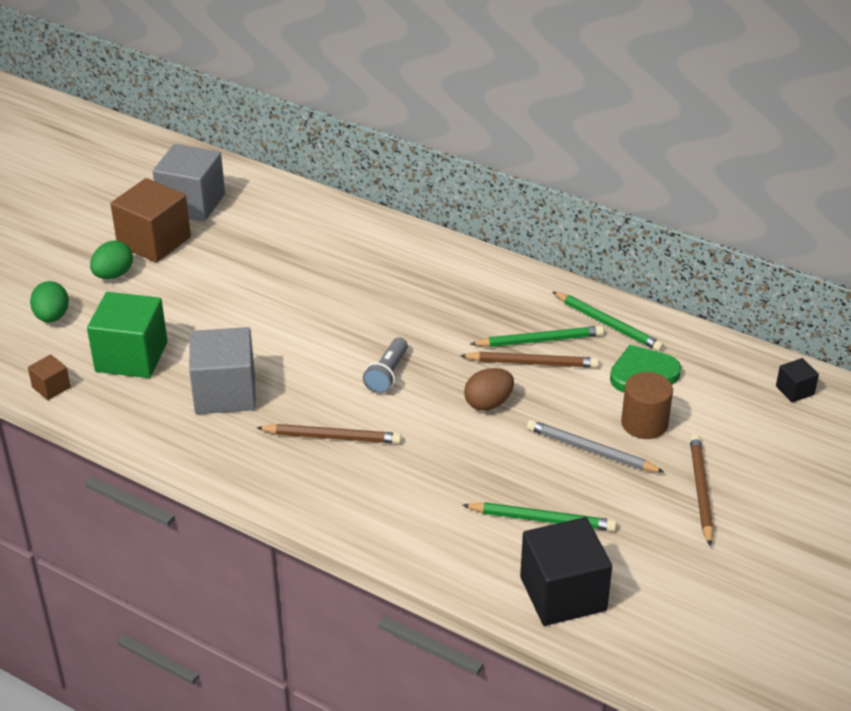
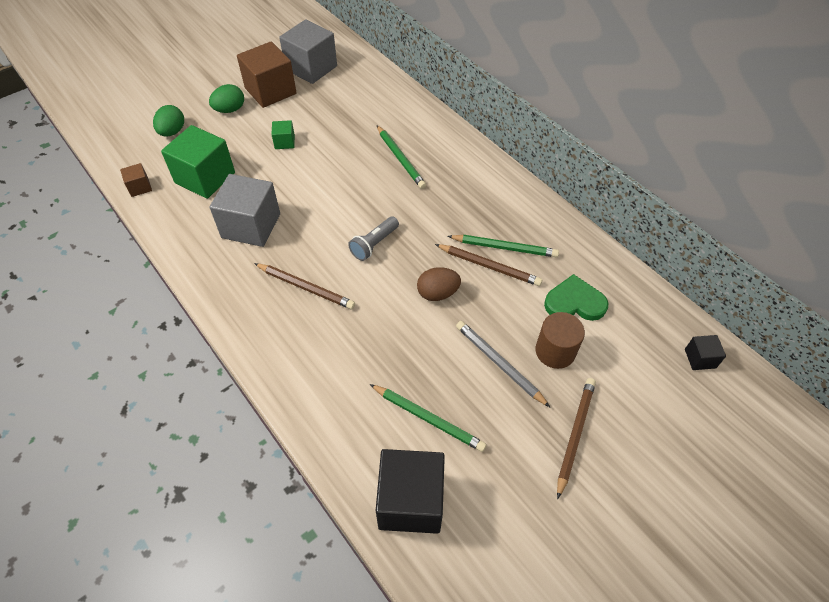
camera: 20 degrees right, 15 degrees up
(210, 294) = (284, 142): none -> green cube
(608, 324) = (566, 248): green pencil -> green pencil (400, 159)

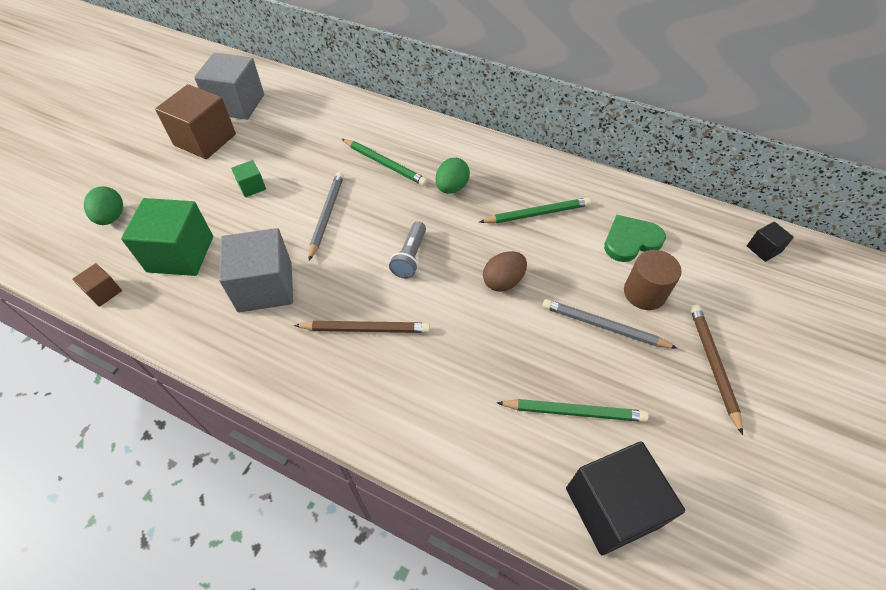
camera: 25 degrees left, 0 degrees up
(230, 110) = (169, 173): green egg -> green egg (451, 188)
(328, 186) = (326, 215): none -> grey pencil
(489, 266) = (534, 236): brown pencil -> none

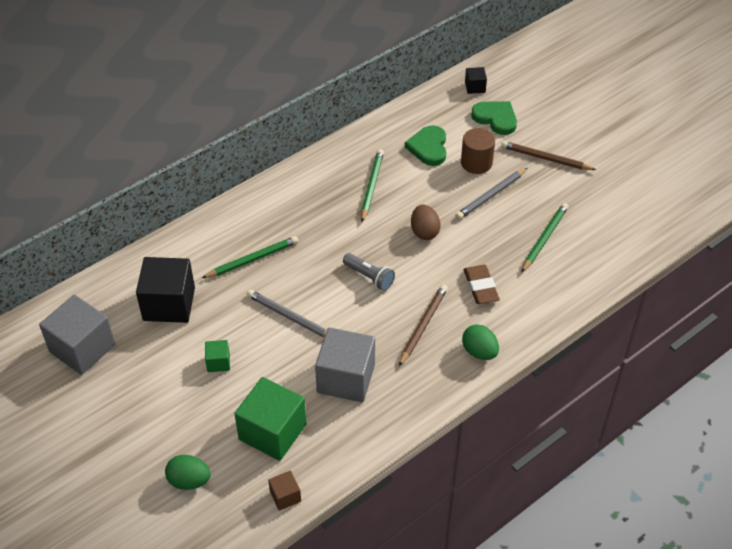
camera: 65 degrees left, 5 degrees down
(205, 140) = (122, 386): brown cube -> none
(451, 188) = (311, 226): green egg -> green egg (479, 352)
(452, 366) = (480, 287): none -> brown eraser
(612, 507) = (610, 248): black cube -> black cube (169, 304)
(732, 287) = (495, 118): none -> green heart

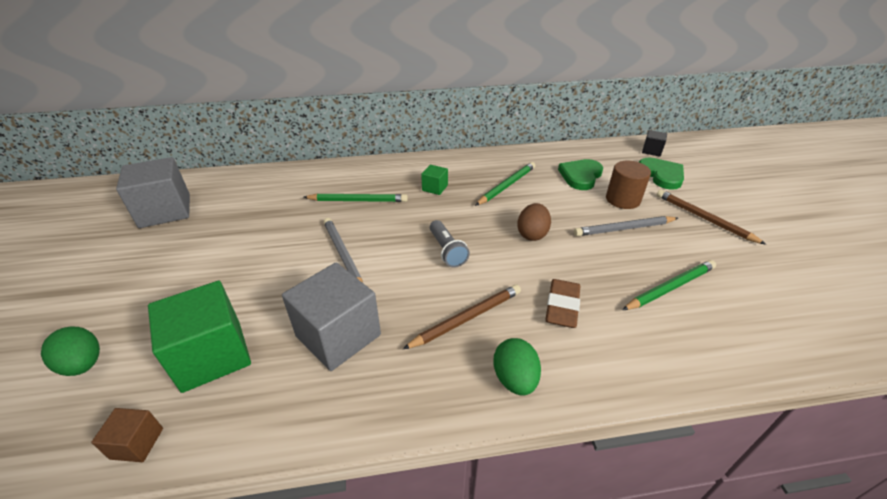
camera: 30 degrees right, 10 degrees down
(169, 304) = (261, 206): black cube -> none
(218, 362) = (244, 265): green cube -> green cube (435, 188)

